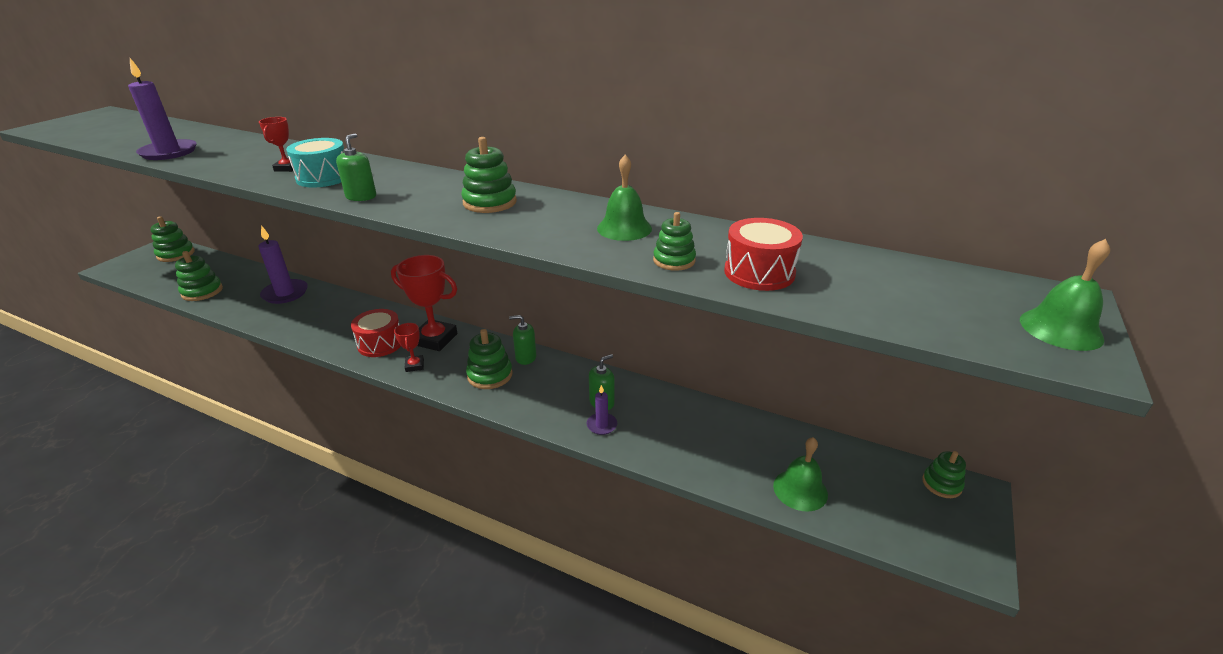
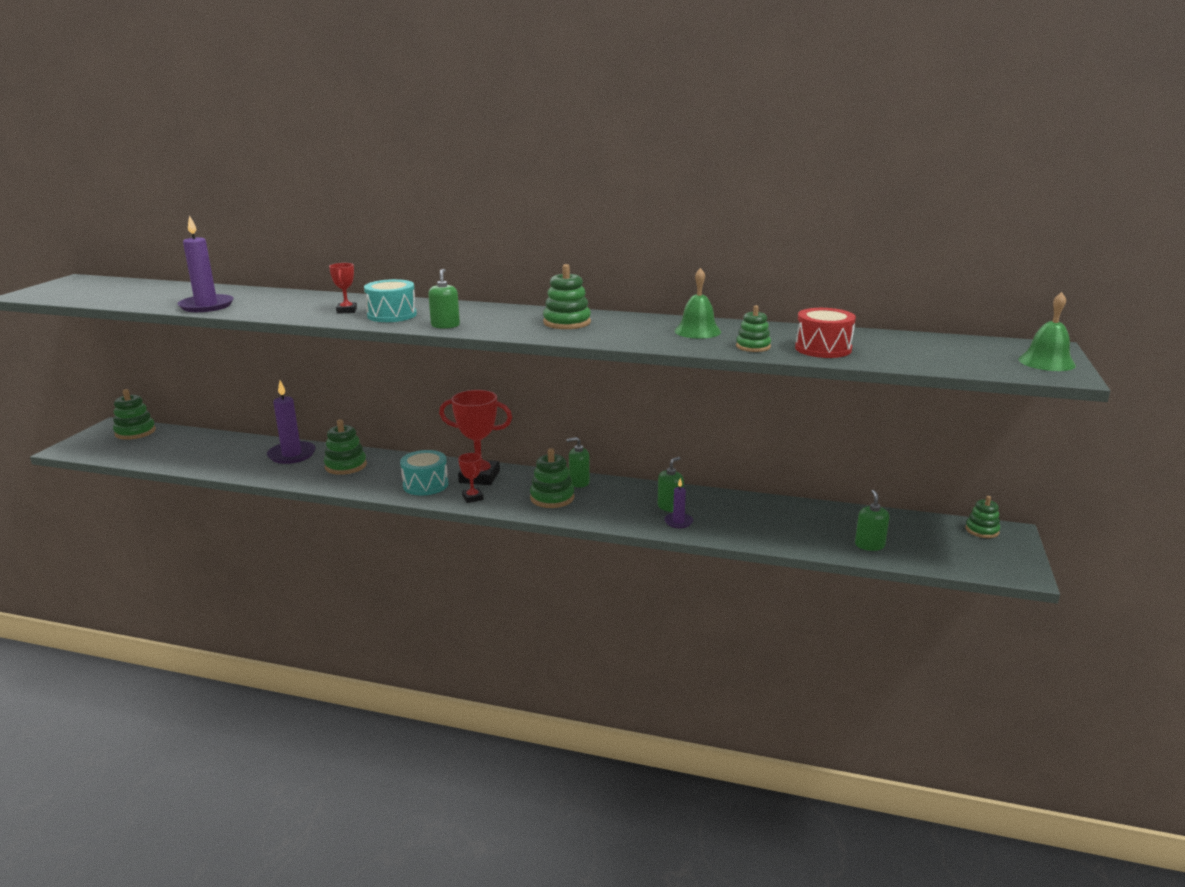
camera: 10 degrees left, 10 degrees down
(202, 291) = (196, 460): green stacking toy -> green stacking toy (346, 466)
(380, 344) = (425, 485): red drum -> turquoise drum
(800, 490) = (869, 545): green bell -> green soap dispenser

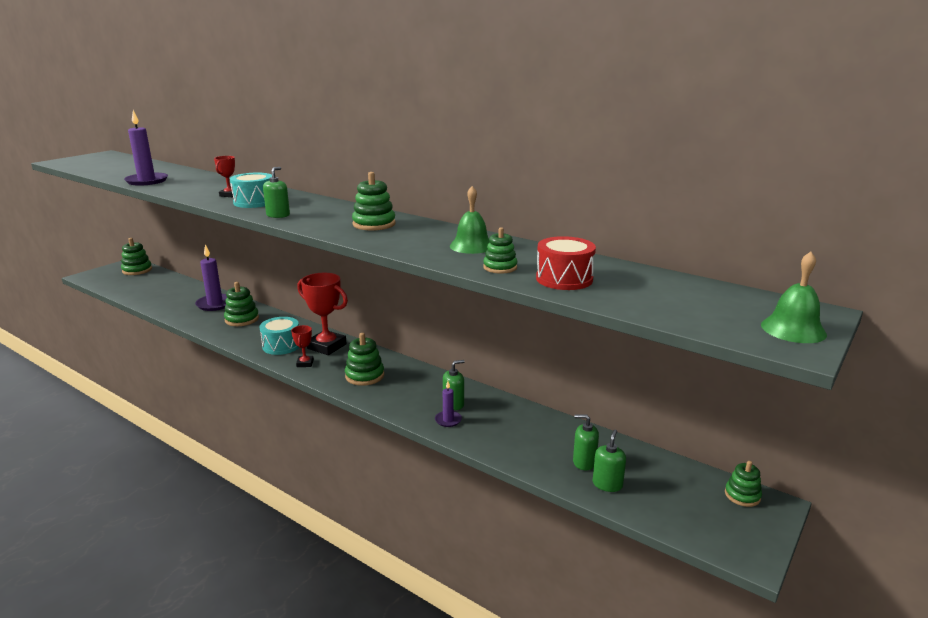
camera: 20 degrees right, 0 degrees up
(579, 482) = (398, 366): green soap dispenser -> green soap dispenser (584, 462)

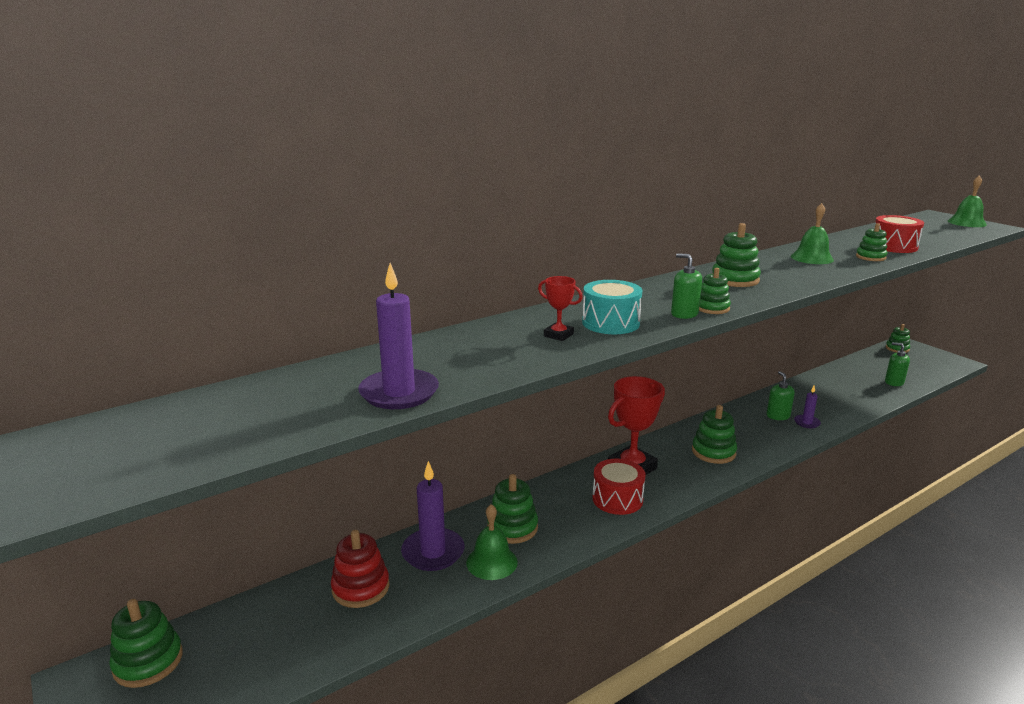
camera: 70 degrees left, 0 degrees up
(184, 294) = (360, 588): none -> red stacking toy
(206, 319) = (491, 562): none -> green bell
(281, 345) = (617, 499): turquoise drum -> red drum
(294, 221) = (712, 308): none -> green stacking toy
(305, 363) = (673, 486): red trophy -> none
(584, 462) = (867, 383): green soap dispenser -> none

